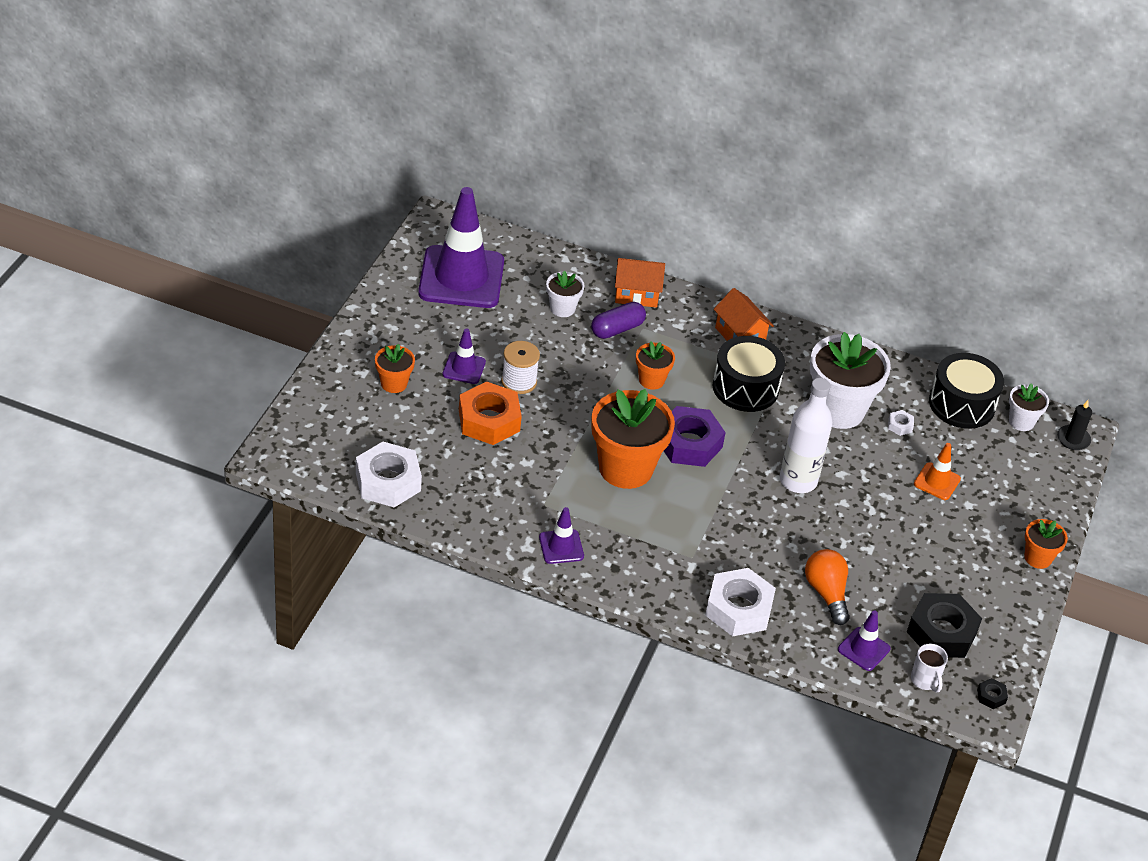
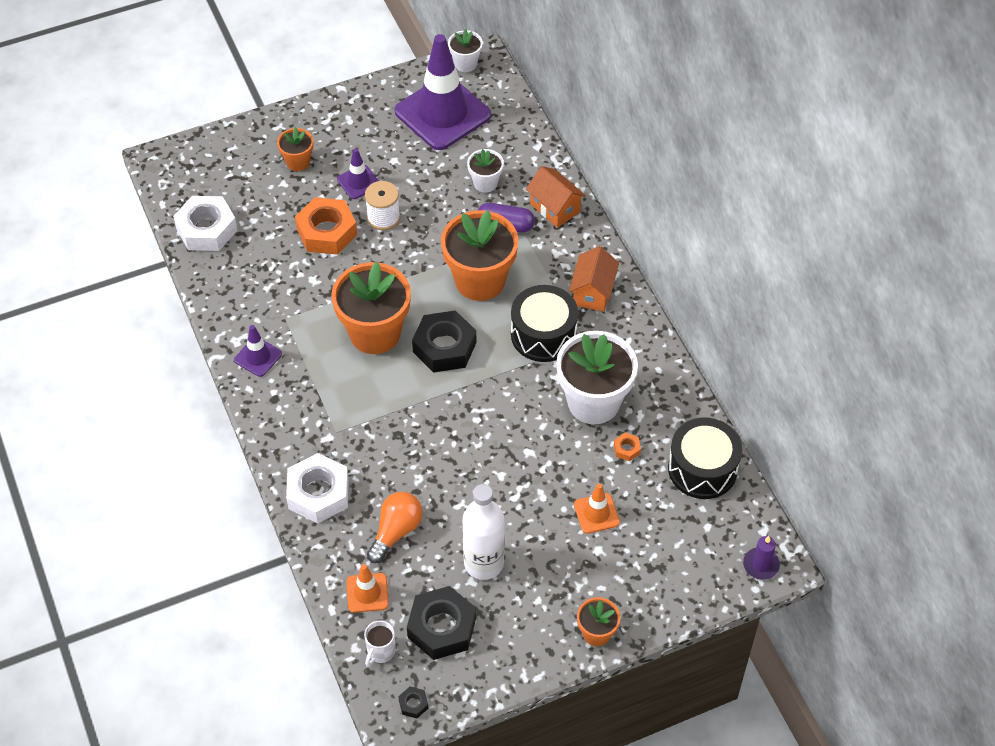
camera: 50 degrees right, 10 degrees up
(651, 380) = (480, 280): orange flower pot -> orange flower pot, size x2.00
(689, 443) = (444, 347): purple nut -> black nut
(798, 481) = (488, 433): white bottle -> white bottle (483, 563)
(863, 649) = (367, 593): purple traffic cone -> orange traffic cone
(900, 425) = (626, 449): white nut -> orange nut
(1021, 421) = (735, 518): white flower pot -> white flower pot (465, 63)
(1073, 439) = (761, 565): black candle -> purple candle

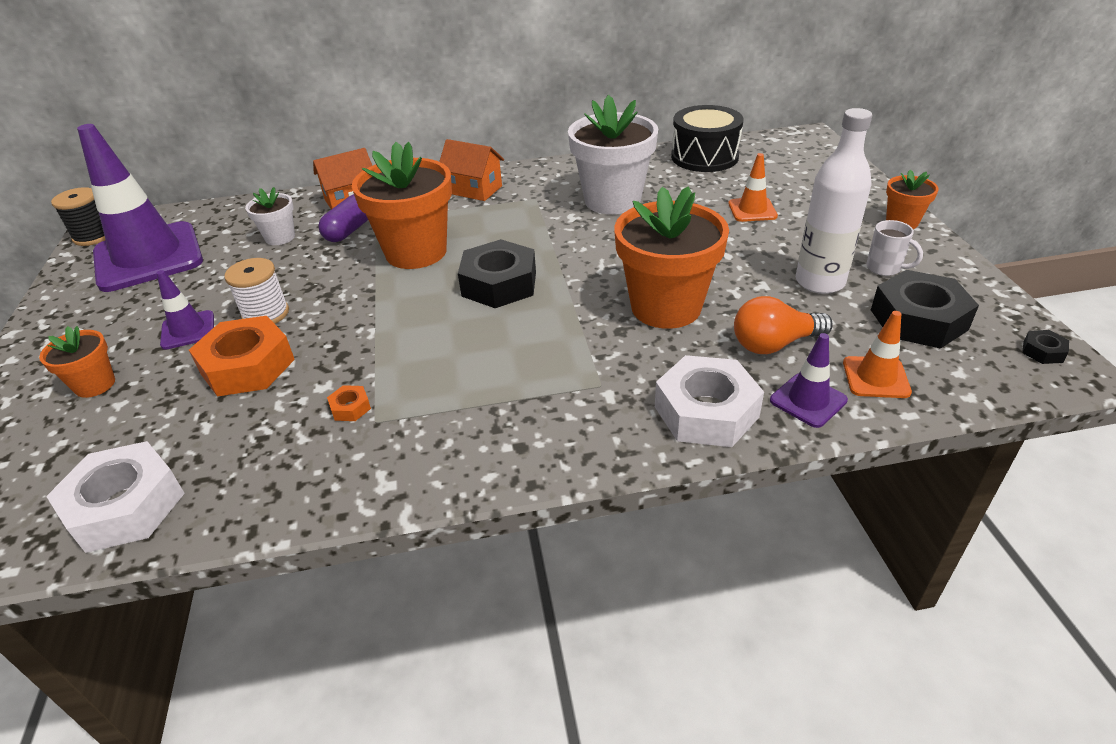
camera: 75 degrees left, 15 degrees down
(258, 357) = (431, 459): purple traffic cone -> purple traffic cone (808, 400)
(375, 333) = (449, 336): orange flower pot -> orange flower pot (666, 307)
(380, 652) = (970, 373): white mug -> white mug (885, 268)
(396, 531) = (774, 344): orange light bulb -> orange light bulb turned 60 degrees counterclockwise
(465, 63) = (94, 236): white flower pot -> black spool
(543, 334) = (513, 220): black drum -> none
(626, 449) = (675, 188): orange nut -> orange nut (350, 408)
(761, 565) = (810, 142): purple candle -> none

